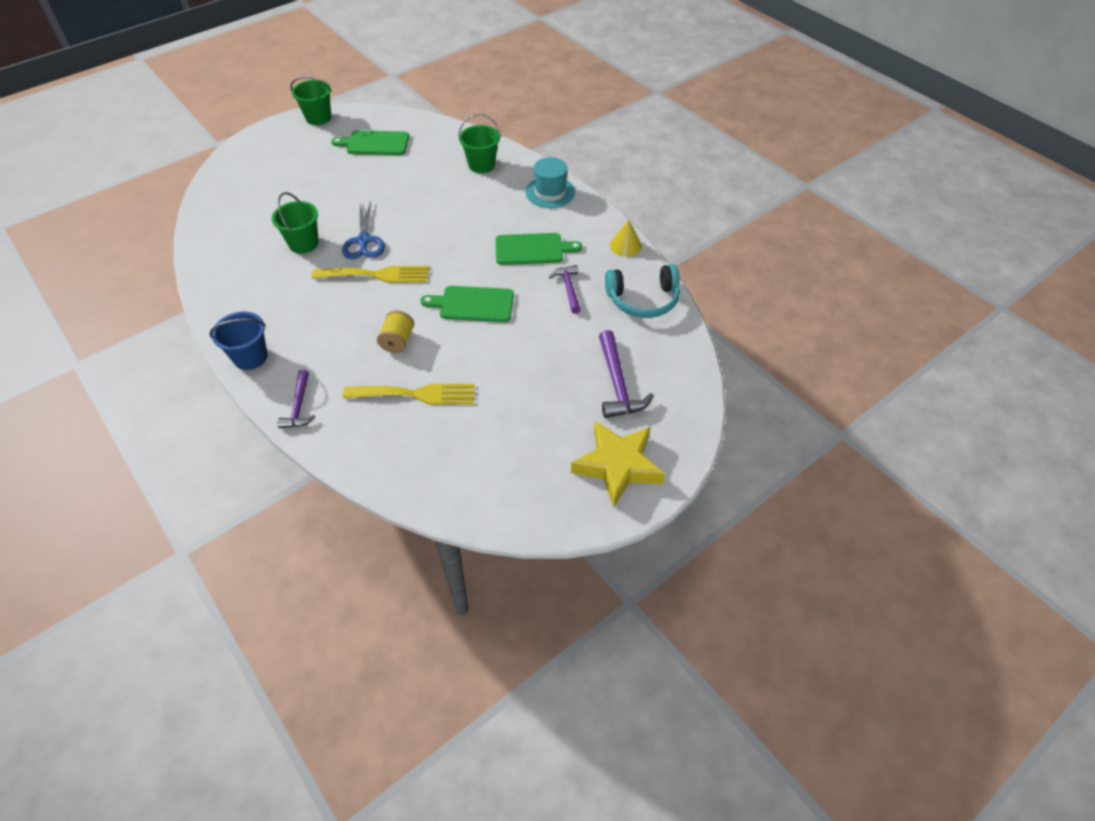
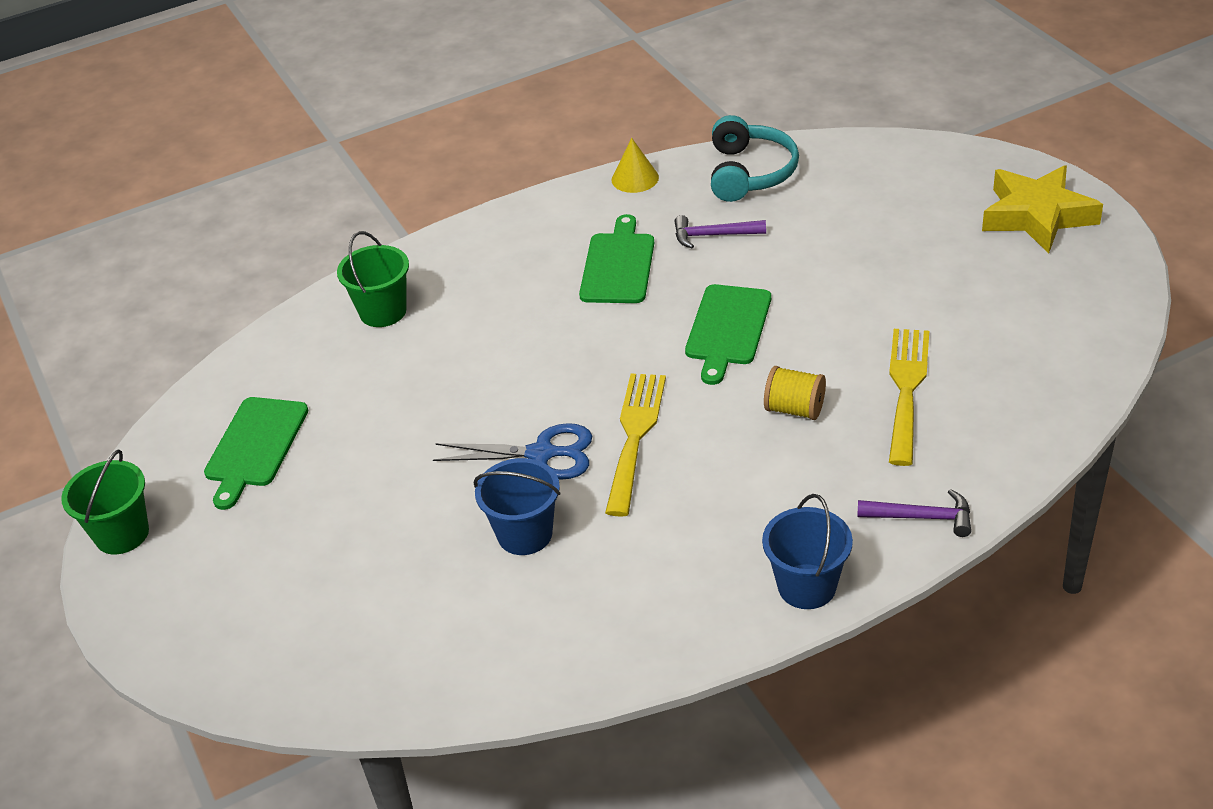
camera: 75 degrees left, 10 degrees down
(303, 243) = (525, 534): green bucket -> blue bucket
(550, 192) = (486, 241): turquoise hat -> none
(618, 384) = (903, 206): purple hammer -> none

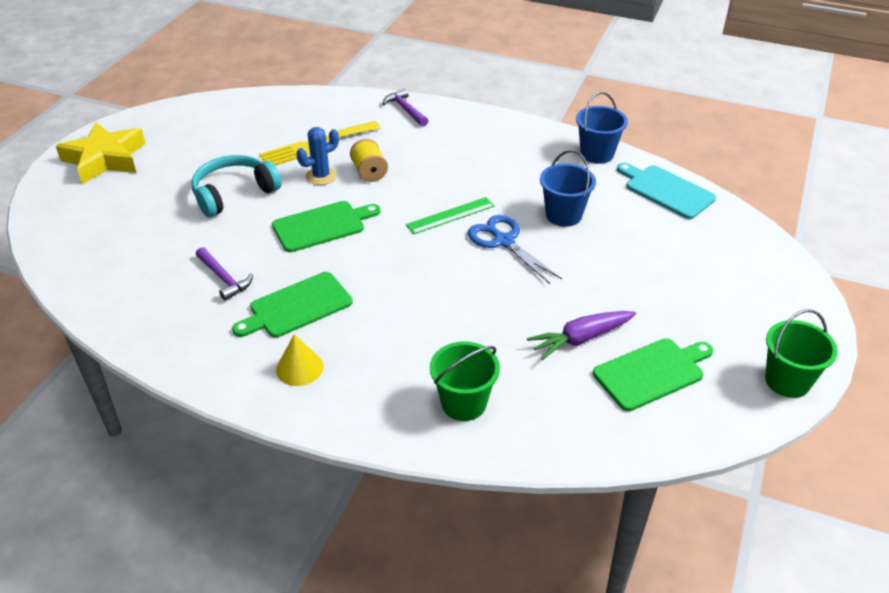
camera: 135 degrees left, 0 degrees up
(349, 425) = (581, 339): none -> purple carrot
(451, 673) = (666, 190): none -> turquoise cutting board
(635, 178) = (173, 359): yellow cone -> yellow cone (299, 368)
(635, 435) = (450, 215): yellow fork -> green ruler
(750, 173) = (125, 298): turquoise headphones -> turquoise headphones (234, 193)
(807, 586) = (485, 121): blue bucket -> blue bucket (597, 154)
(829, 366) = (321, 176): none -> blue cactus

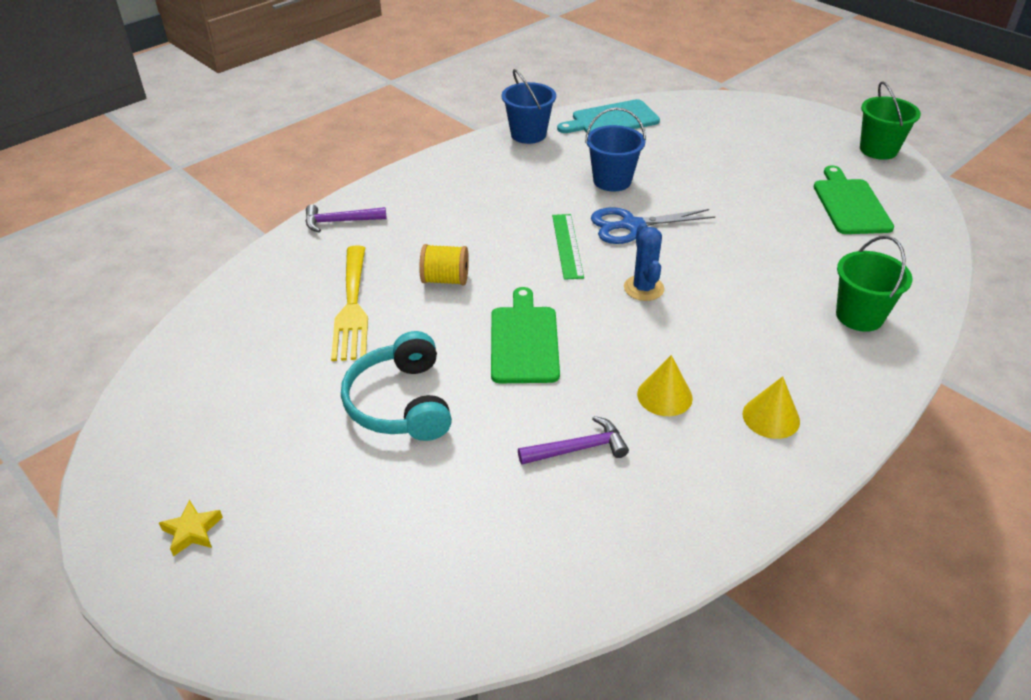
camera: 65 degrees left, 0 degrees up
(105, 159) = (192, 531): yellow star -> yellow star, size x0.41
(297, 306) = (664, 396): green cutting board -> yellow cone
(321, 176) = (422, 318): blue cactus -> blue cactus (643, 288)
(581, 339) = (794, 225): purple carrot -> none

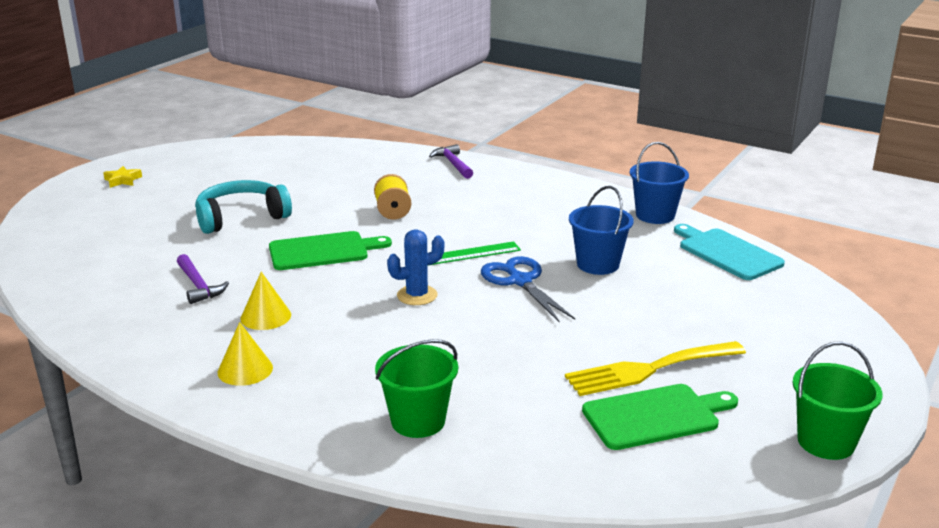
camera: 75 degrees right, 15 degrees down
(352, 308) = (344, 186): yellow fork -> yellow fork (648, 370)

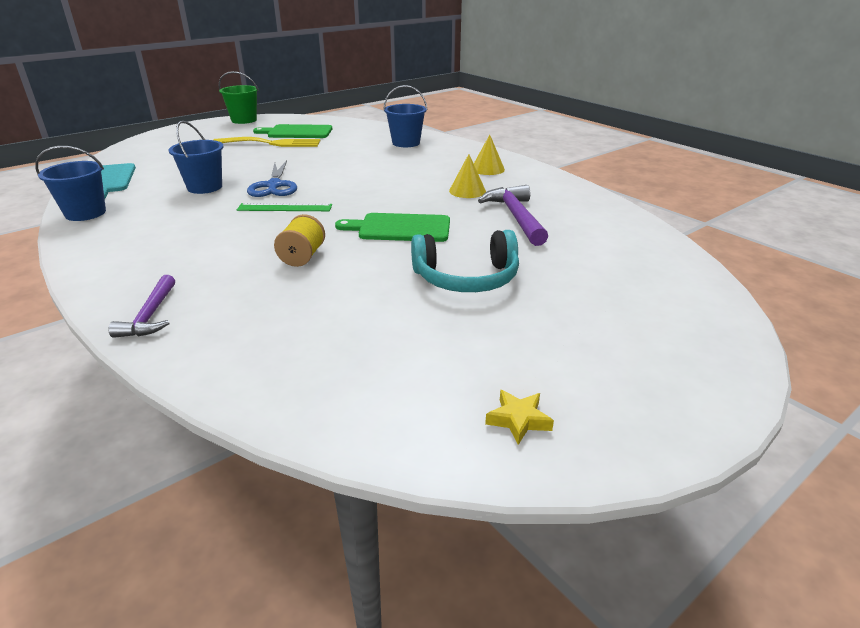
camera: 160 degrees left, 5 degrees up
(123, 180) = (638, 382): yellow star -> yellow star (518, 420)
(198, 286) = (516, 217): purple hammer -> purple hammer, size x1.54
(417, 295) = (354, 188): blue cactus -> none
(418, 421) = (406, 143): green bucket -> blue bucket

